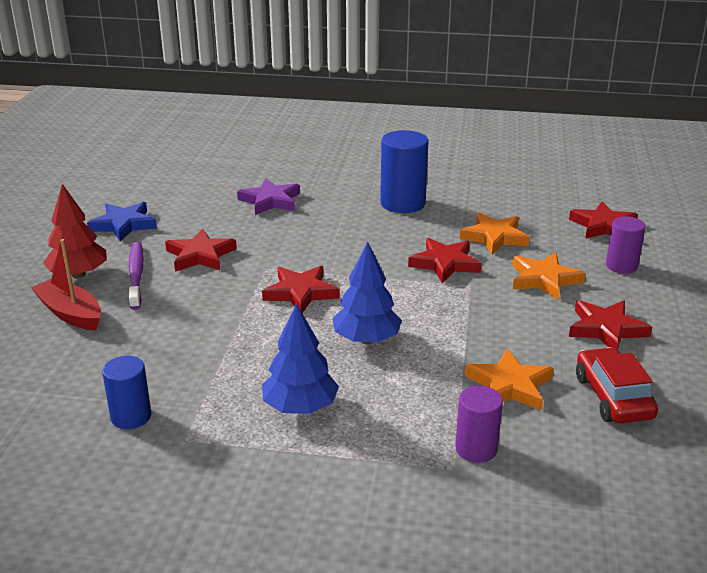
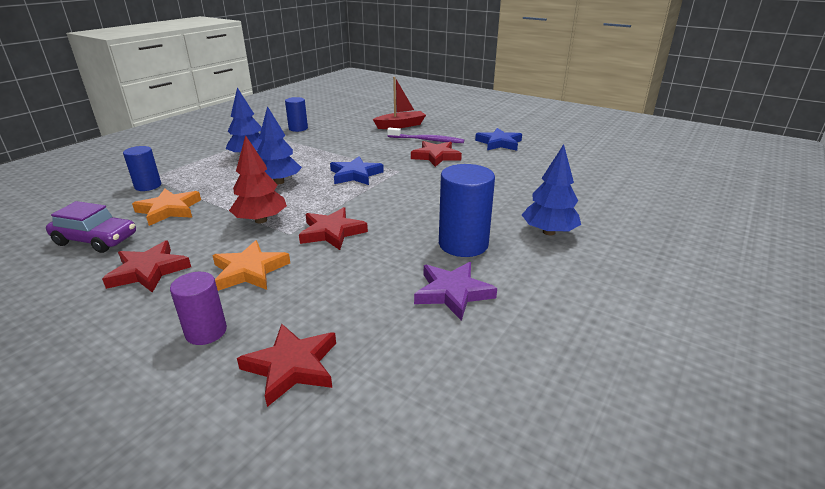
camera: 115 degrees right, 0 degrees up
(78, 274) = (441, 129): red tree -> red tree (261, 220)
(270, 201) = (508, 189): purple star -> purple star (453, 293)
(301, 293) = (355, 175): red star -> blue star
(348, 175) = (549, 232): none -> blue tree
(476, 449) = (148, 186): purple cylinder -> blue cylinder
(494, 237) = (349, 272): orange star -> none
(613, 397) = (96, 240): red car -> purple car

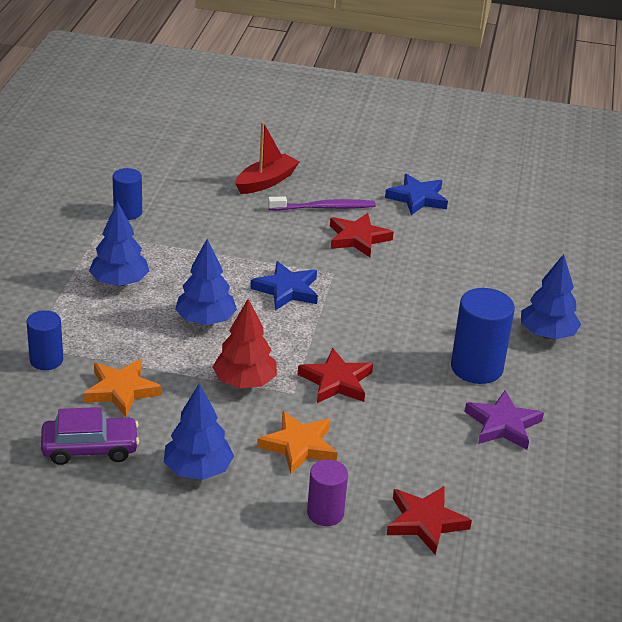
camera: 25 degrees left, 5 degrees up
(148, 271) = (198, 470): red star -> blue tree

